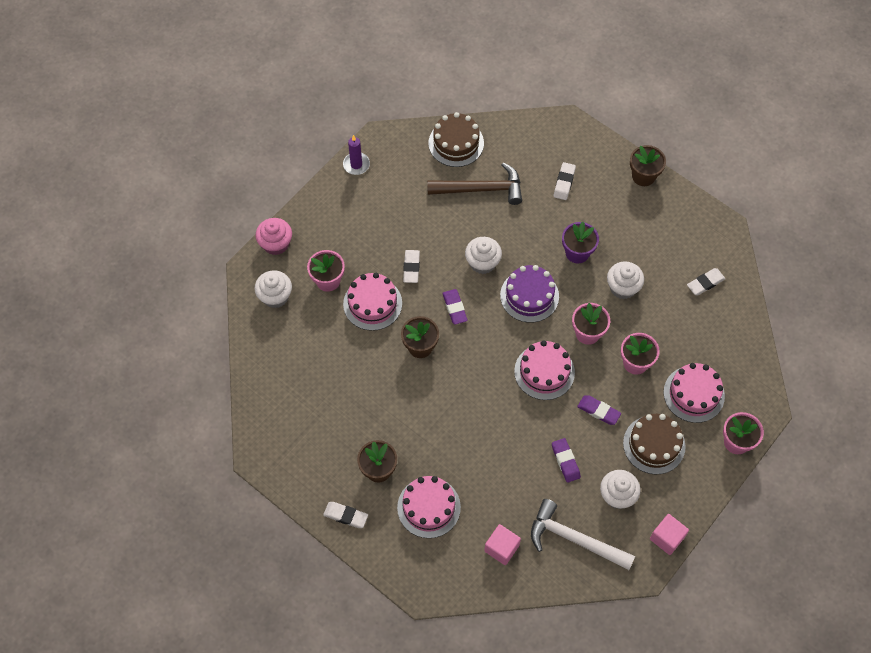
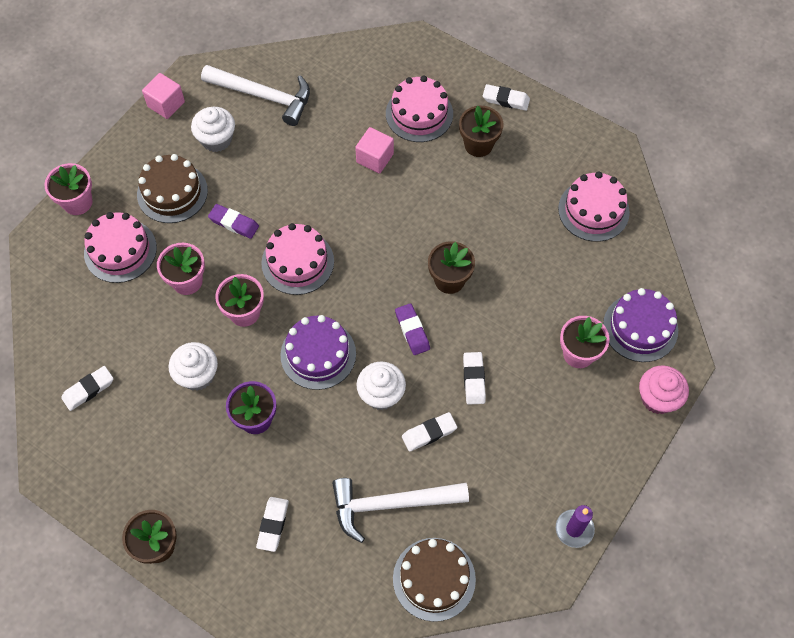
camera: 175 degrees right, 0 degrees up
(275, 296) = (640, 327): white cupcake -> purple cake
(372, 303) = (516, 328): pink cake -> pink cake (593, 210)
(449, 233) = (429, 433): none -> white eraser
(480, 189) = (391, 504): brown hammer -> white hammer
(501, 548) = (339, 83): pink cube -> pink cube (375, 158)
(565, 461) = (273, 168): purple eraser -> none

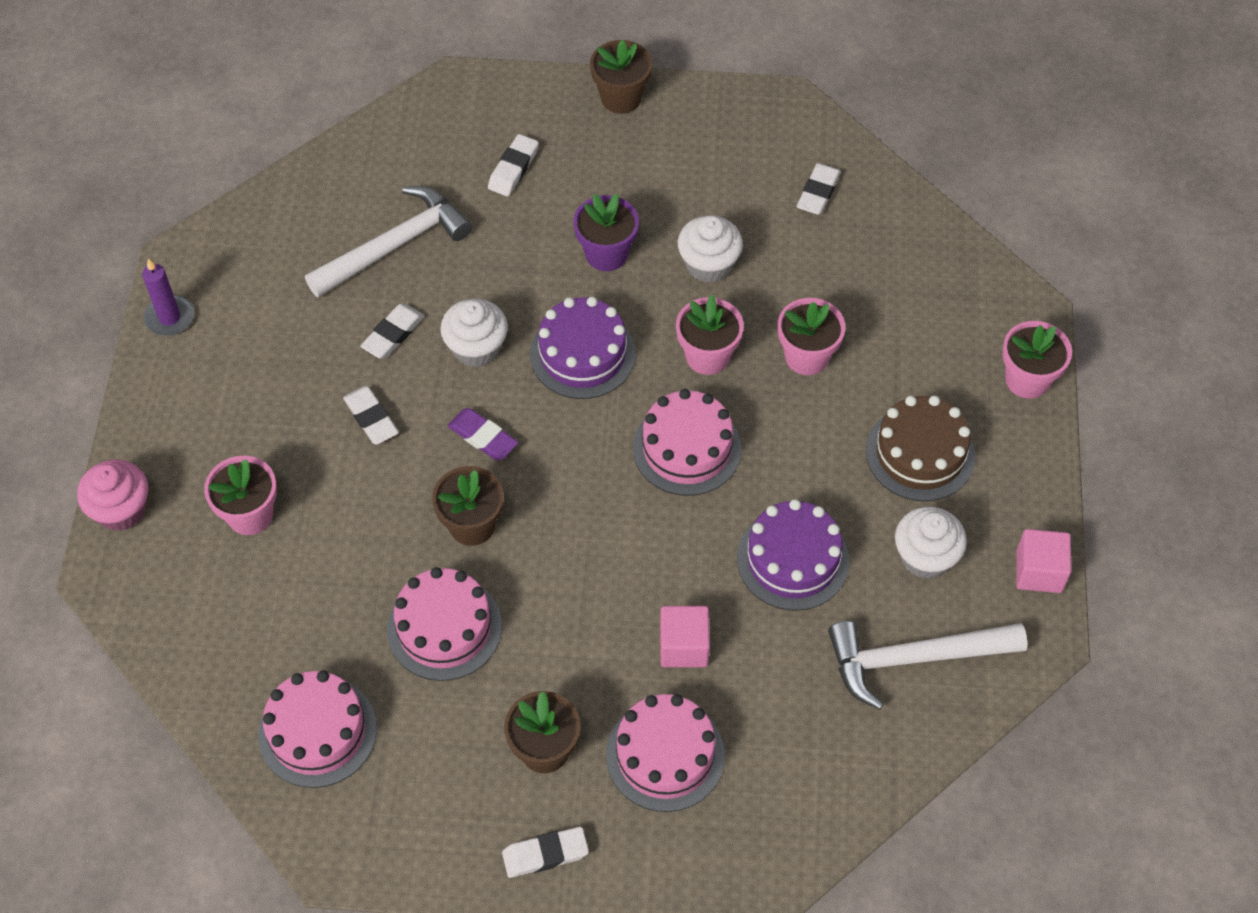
camera: 150 degrees right, 5 degrees down
(120, 250) = (919, 350): pink cake -> pink cake (444, 628)
(234, 223) = (807, 455): purple eraser -> none
(273, 525) = (513, 168): white eraser -> white eraser turned 45 degrees clockwise
(434, 579) = (307, 201): brown cake -> none
(640, 327) = (179, 590): purple cake -> purple cake (793, 559)

